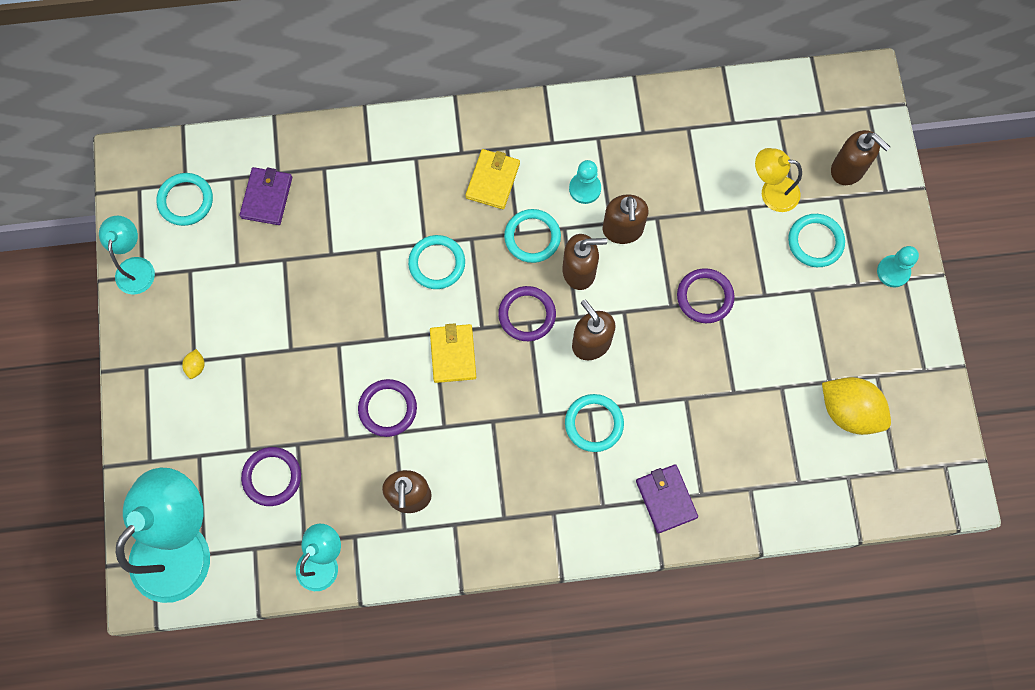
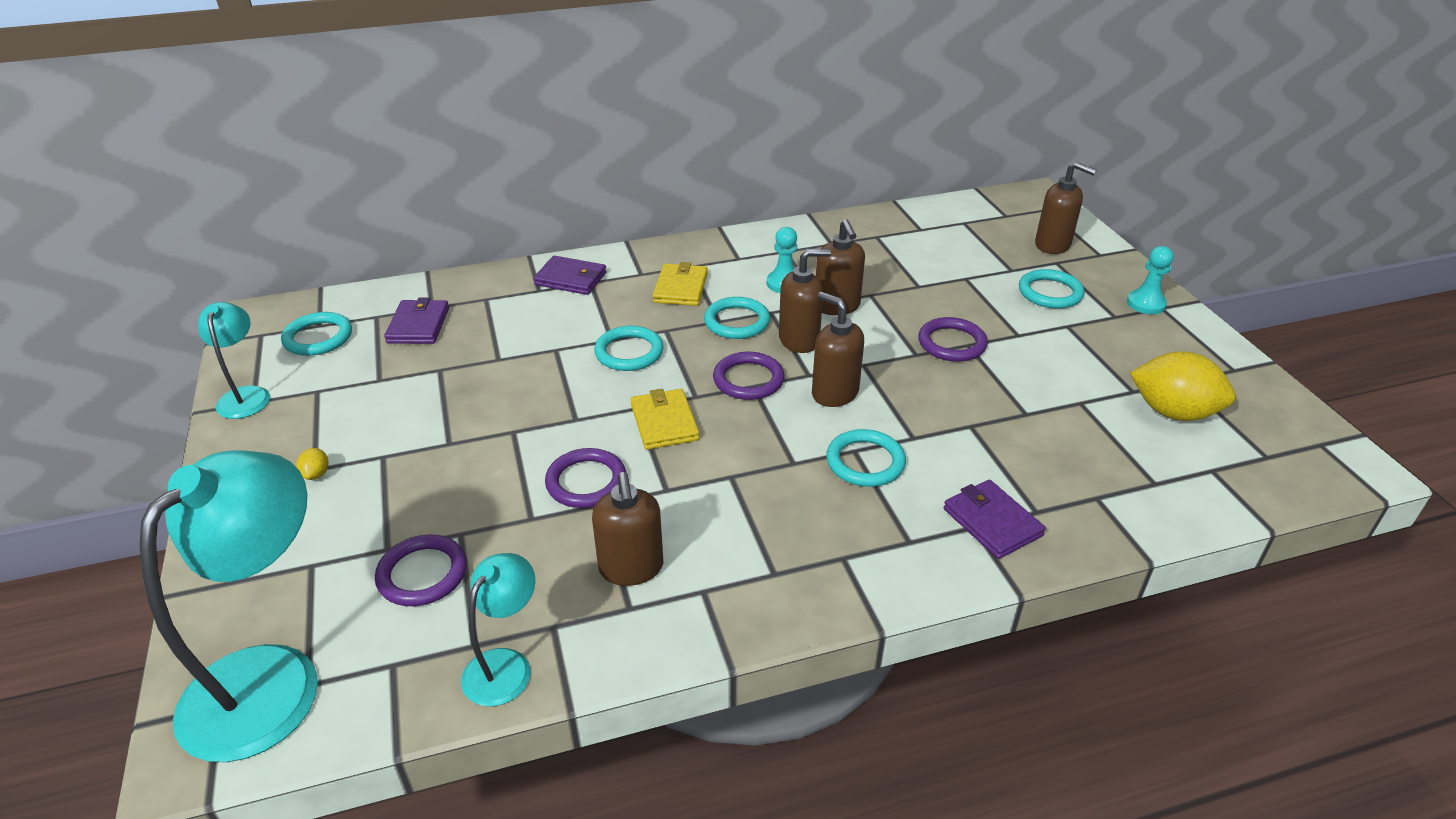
camera: 10 degrees left, 35 degrees down
(398, 150) = (571, 279): none -> purple wallet
(771, 192) = (984, 266): yellow lamp -> none

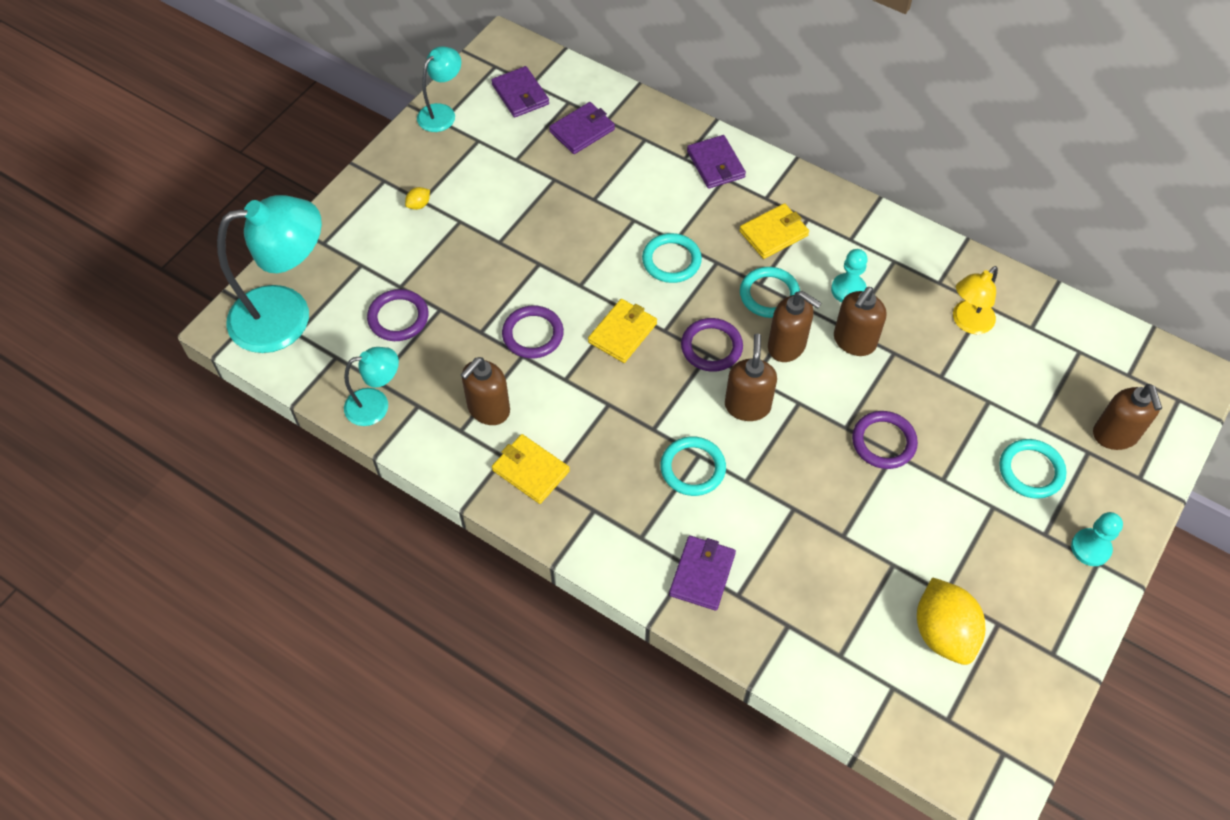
camera: 50 degrees right, 20 degrees up
(318, 337) = (520, 94): turquoise ring -> purple wallet
(744, 579) = (530, 470): none -> yellow wallet
(884, 250) = (967, 323): none -> yellow lamp

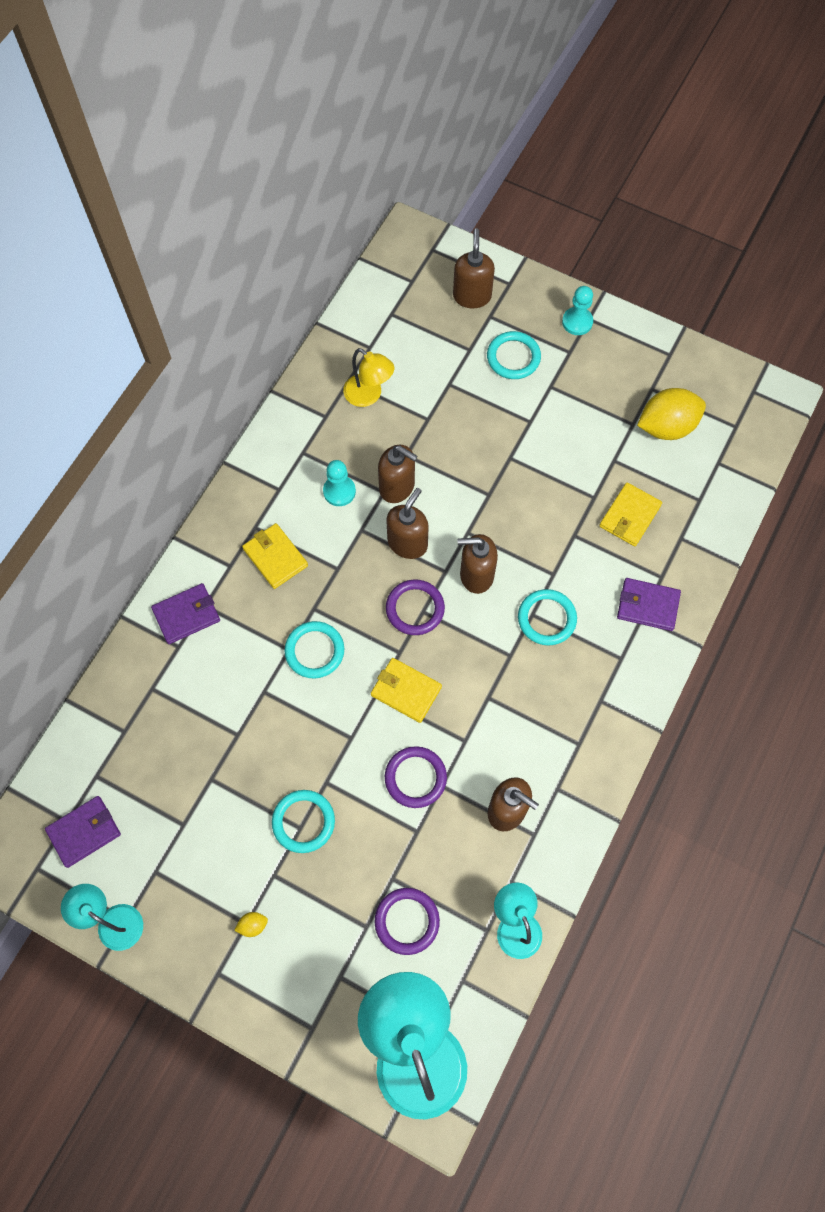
camera: 95 degrees left, 10 degrees up
(419, 205) = (253, 925): yellow lemon -> yellow lemon turned 60 degrees counterclockwise
(530, 470) = (568, 761): yellow wallet -> yellow wallet (629, 516)
(582, 130) = (140, 756): purple wallet -> none
(769, 295) = (350, 559): turquoise ring -> turquoise ring (303, 822)
(883, 442) = (500, 465): purple ring -> none
(1115, 435) = (472, 296): brown soap dispenser -> brown soap dispenser turned 75 degrees counterclockwise

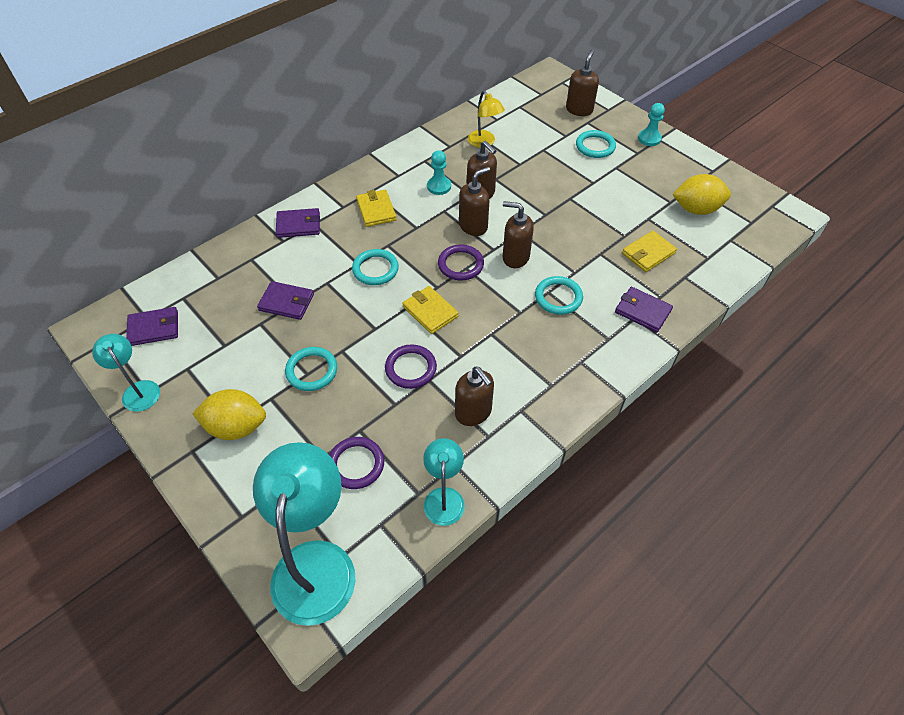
camera: 20 degrees right, 15 degrees down
(228, 738) = (286, 302): none -> purple wallet
(253, 925) = (236, 427): yellow lemon -> yellow lemon, size x2.48

